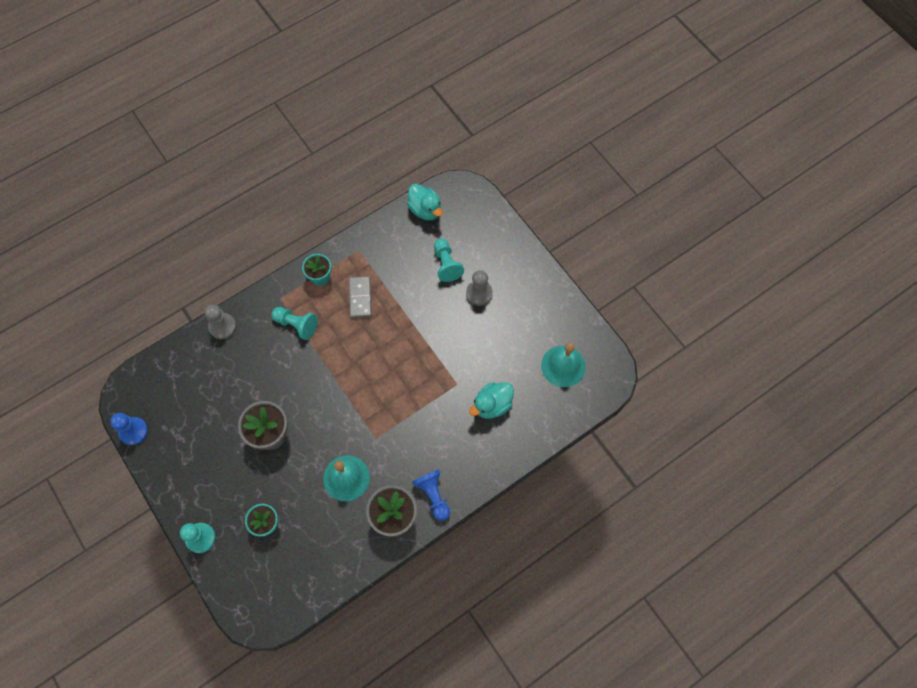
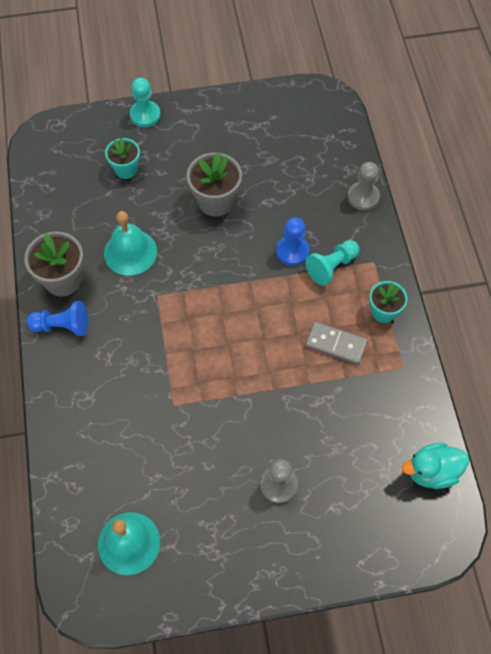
camera: 115 degrees right, 5 degrees down
(133, 431) = (282, 93): blue pawn -> blue pawn (292, 251)
(446, 264) = (338, 462): turquoise pawn -> none
(492, 405) = (126, 432): turquoise duck -> none

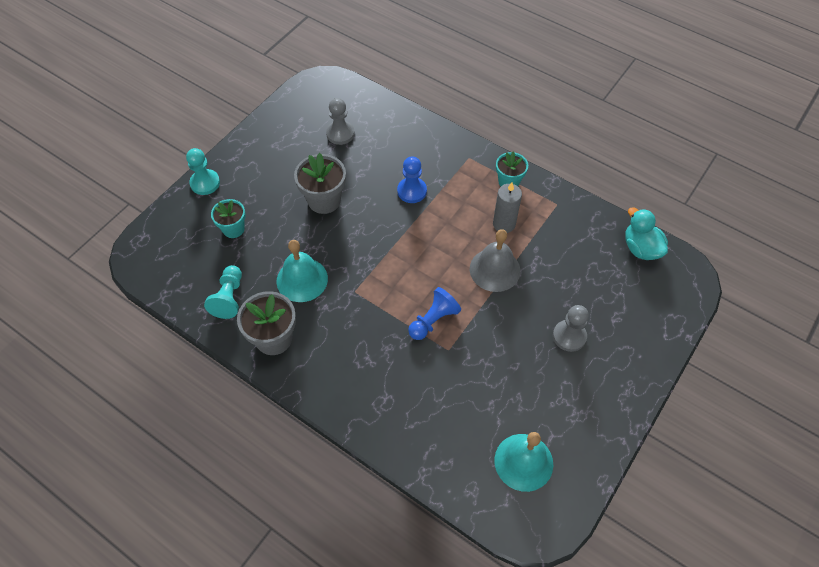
camera: 45 degrees left, 5 degrees down
(62, 326) = (310, 369): blue pawn -> blue pawn (433, 320)
(283, 375) = (495, 269): none -> grey bell
(331, 267) = (447, 181): turquoise pawn -> turquoise pawn (229, 298)
(336, 344) = (504, 224): grey domino -> grey candle
(363, 197) = (417, 125): grey pawn -> grey pawn (340, 134)
(432, 471) = (641, 248): turquoise duck -> turquoise duck turned 120 degrees clockwise

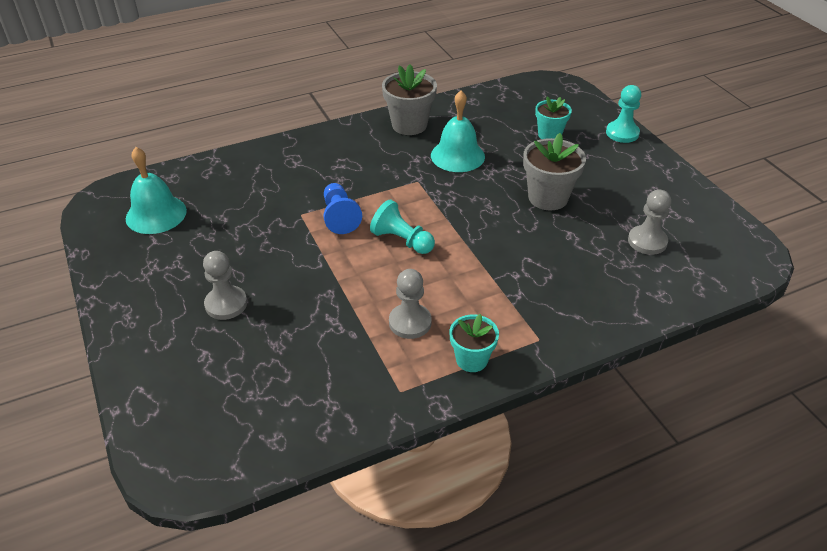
camera: 120 degrees right, 15 degrees down
(229, 298) = (471, 114): turquoise pawn -> turquoise pawn (402, 240)
(412, 191) = (517, 265): blue pawn -> none
(495, 269) = (356, 285): grey bell -> none
(504, 224) = (410, 322): grey candle -> grey pawn
(641, 248) = (262, 442): turquoise duck -> none

